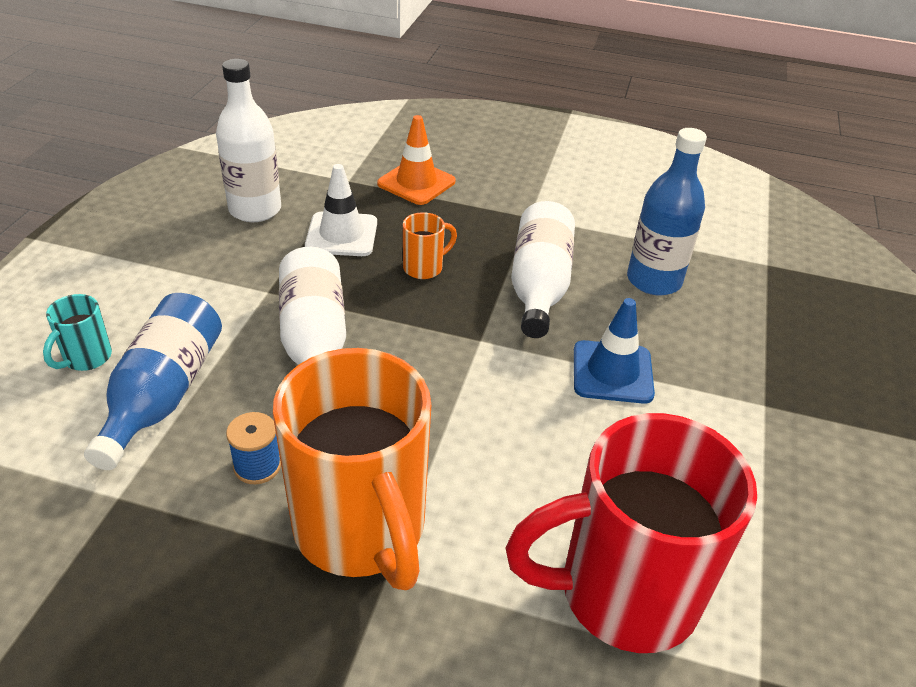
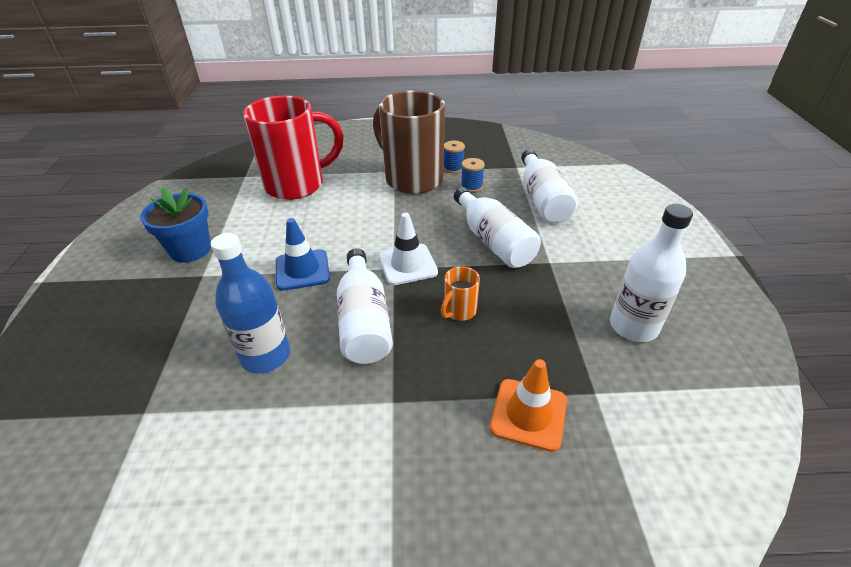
camera: 165 degrees right, 0 degrees up
(86, 358) = (598, 204): turquoise mug -> none
(163, 394) = (542, 199): blue bottle -> white bottle
(251, 539) = (453, 168): none -> blue spool
(341, 235) = (543, 323): white traffic cone -> white traffic cone (407, 264)
(361, 530) = (412, 179): orange mug -> brown mug
(804, 461) = (190, 250): none -> blue flower pot

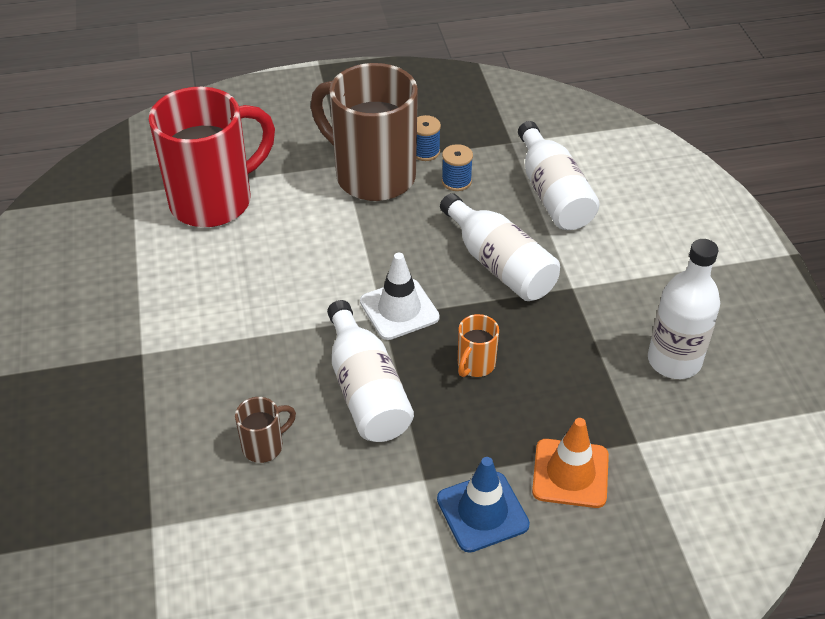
camera: 10 degrees left, 5 degrees up
(190, 250) = (109, 319): blue flower pot -> none
(265, 355) = (264, 446): blue bottle -> brown mug
(302, 270) = (268, 332): blue traffic cone -> blue traffic cone (482, 512)

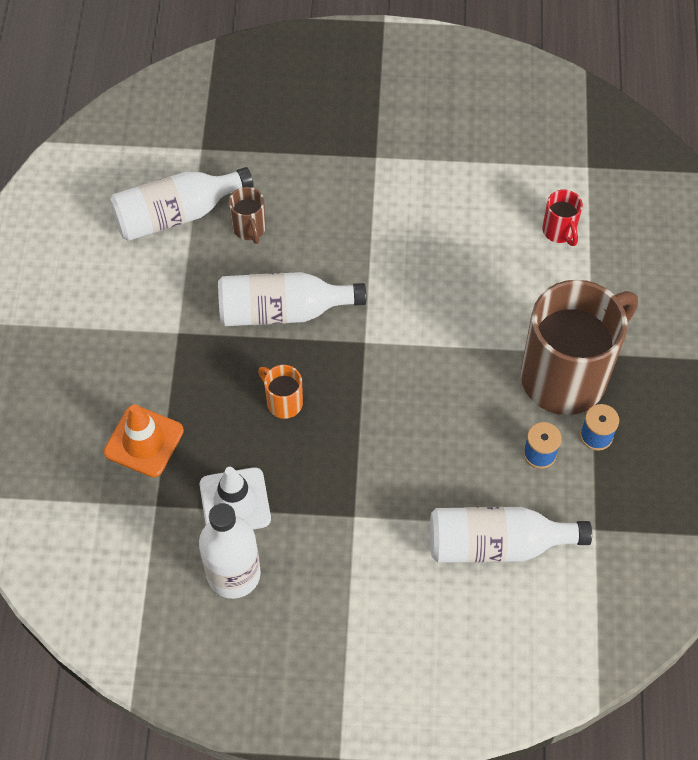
camera: 105 degrees right, 15 degrees up
(214, 201) = (559, 231): red mug -> red mug, size x0.41
(399, 309) = (369, 357): white traffic cone -> white traffic cone (235, 502)
(482, 512) = (132, 365): blue traffic cone -> none
(499, 264) = (404, 459): white bottle -> white bottle (176, 214)

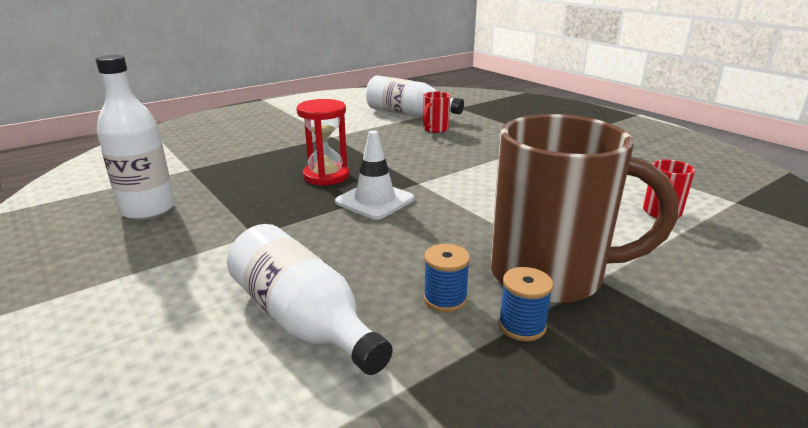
camera: 50 degrees right, 35 degrees down
(144, 441) = (238, 151): orange traffic cone -> none
(235, 502) = (219, 189): white traffic cone -> white traffic cone (375, 200)
(249, 228) = (435, 129): brown mug -> red mug
(283, 311) = (396, 153): white bottle -> none
(283, 402) = (326, 176): orange mug -> red hourglass

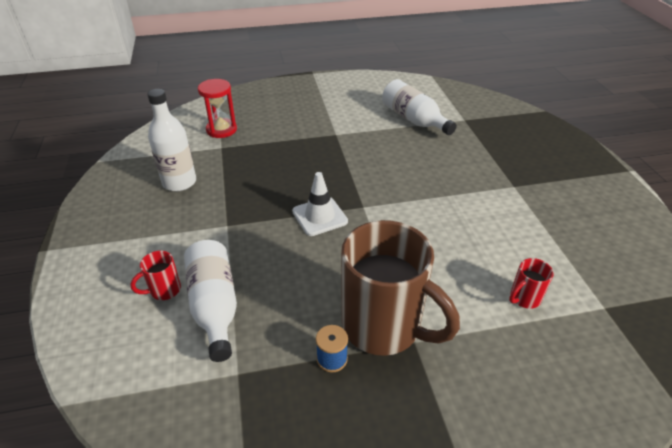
camera: 25 degrees right, 15 degrees up
(326, 176) = (303, 180): red hourglass -> red hourglass (221, 130)
(435, 129) = (421, 146): red mug -> red mug (164, 290)
(445, 299) = (302, 320): blue spool -> none

